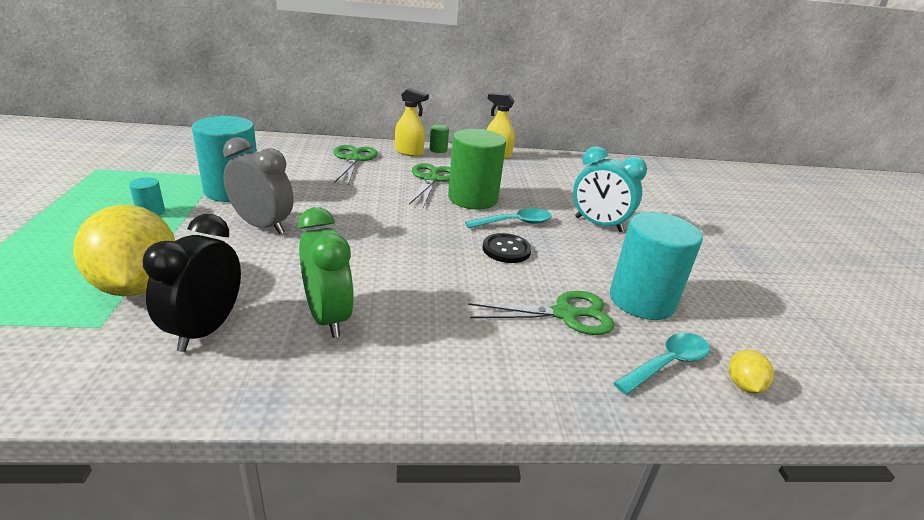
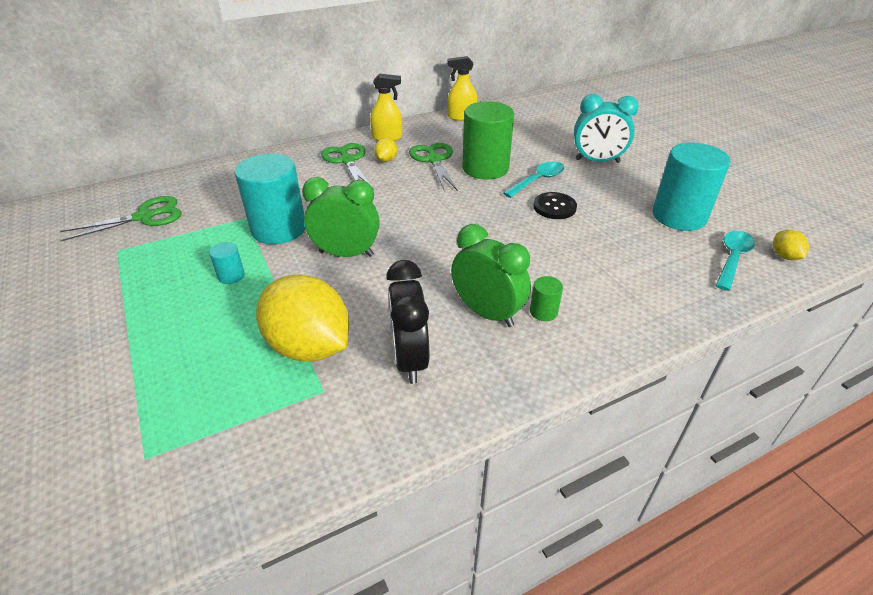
camera: 20 degrees left, 10 degrees up
(262, 226) = (346, 254): grey clock -> green clock
(387, 168) = (386, 160): none -> yellow lemon
(438, 149) = (408, 127): green cylinder -> green cylinder (543, 312)
(565, 314) = (641, 246): green scissors -> green scissors (145, 217)

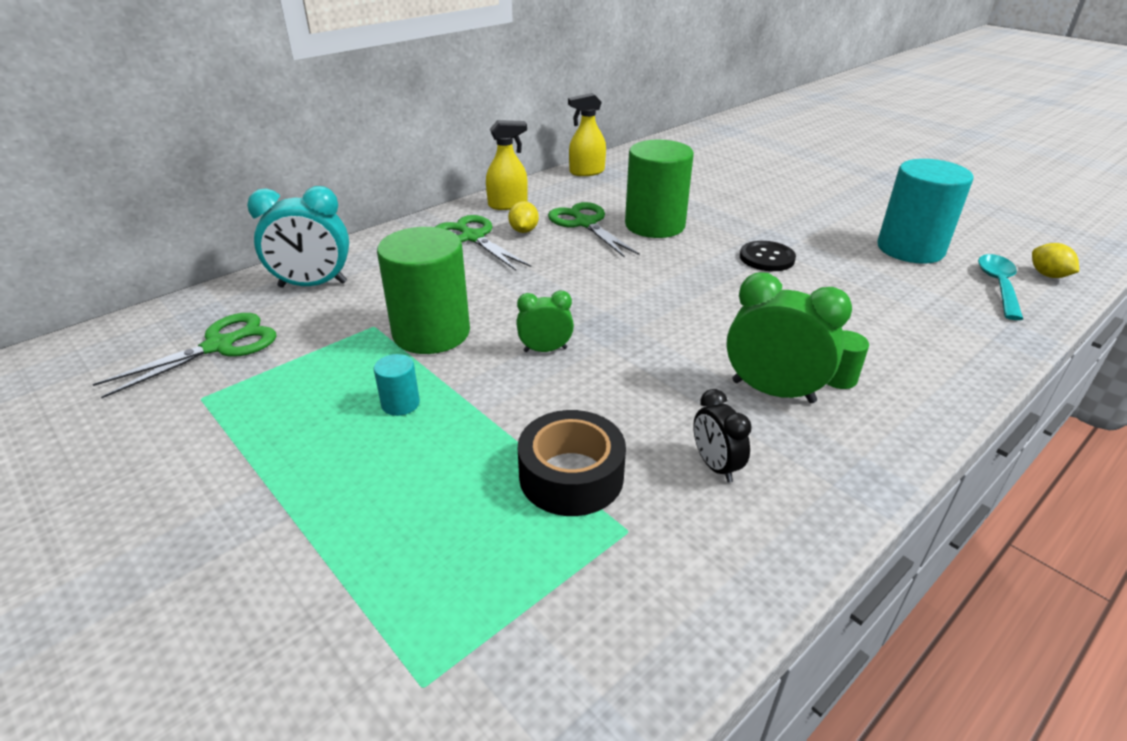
camera: 15 degrees left, 5 degrees down
(278, 229) = (431, 333): turquoise cylinder -> green cylinder
(309, 346) = (571, 476): yellow lemon -> black tape
(346, 254) = (545, 350): green clock -> green clock, size x0.57
(409, 359) = (715, 466): black clock -> black clock, size x0.57
(538, 180) = (726, 231): turquoise spoon -> none
(597, 161) = (779, 202): turquoise clock -> turquoise clock (313, 285)

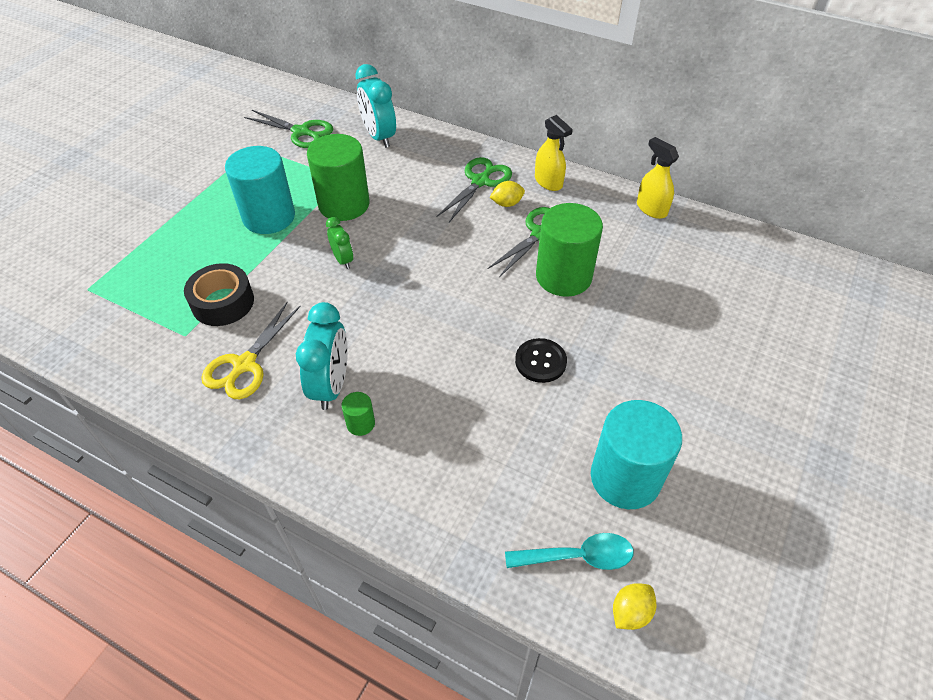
camera: 70 degrees right, 15 degrees up
(400, 404) = (269, 217): turquoise cylinder -> turquoise cylinder, size x2.32
(715, 466) = (244, 364): black clock -> yellow scissors
(773, 391) = (331, 385): green clock -> turquoise clock

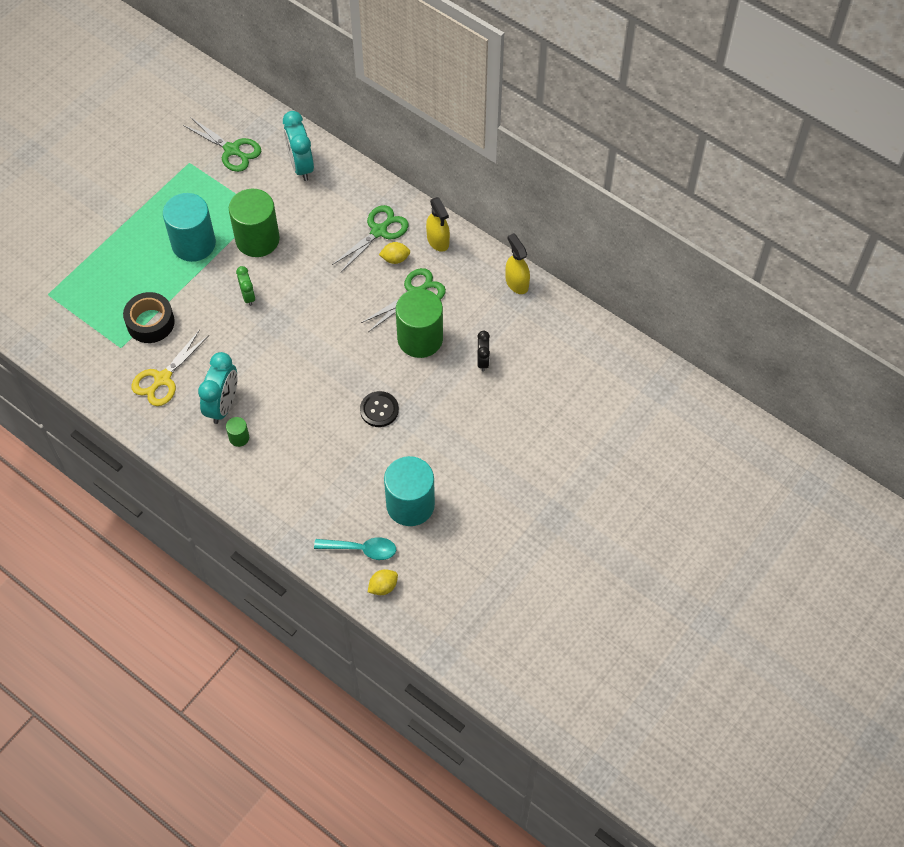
camera: 10 degrees right, 10 degrees up
(648, 289) = (483, 361): none -> black clock

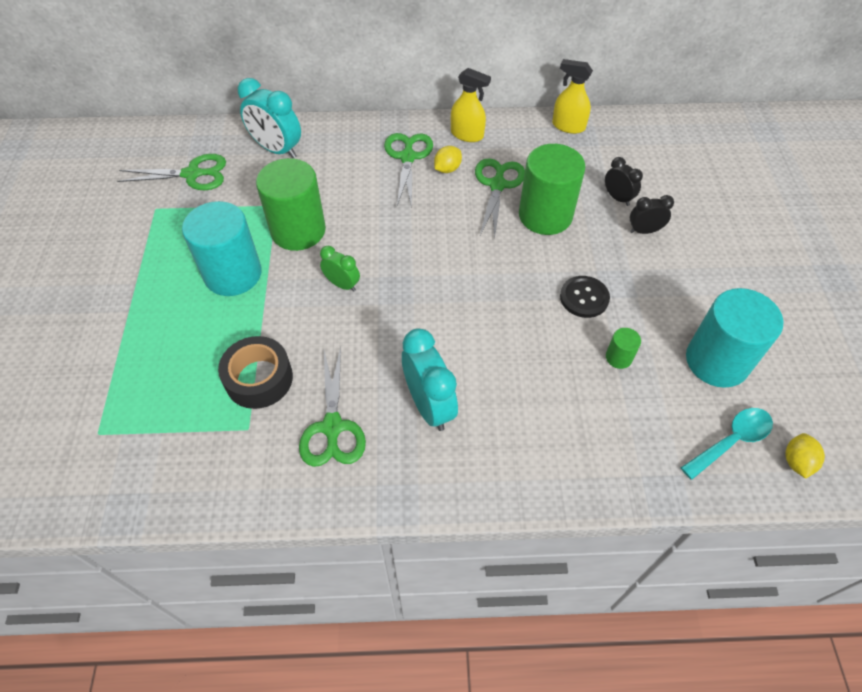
camera: 40 degrees left, 5 degrees down
(163, 379) = (332, 427): yellow scissors -> green scissors
(239, 437) = (482, 425): green cylinder -> green cylinder (618, 357)
(471, 396) = (644, 231): none -> black clock

